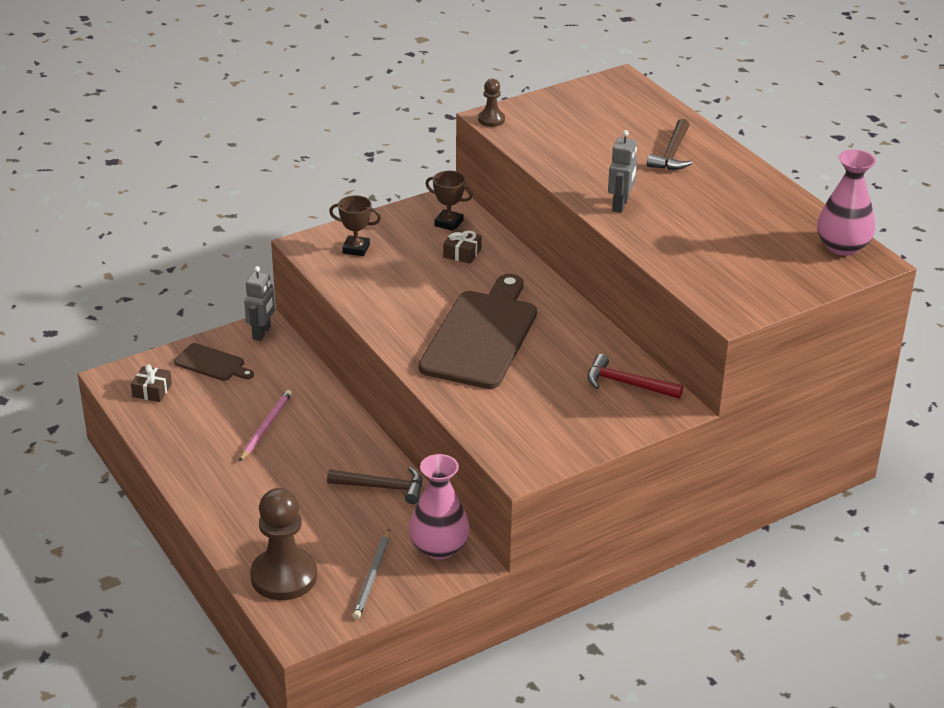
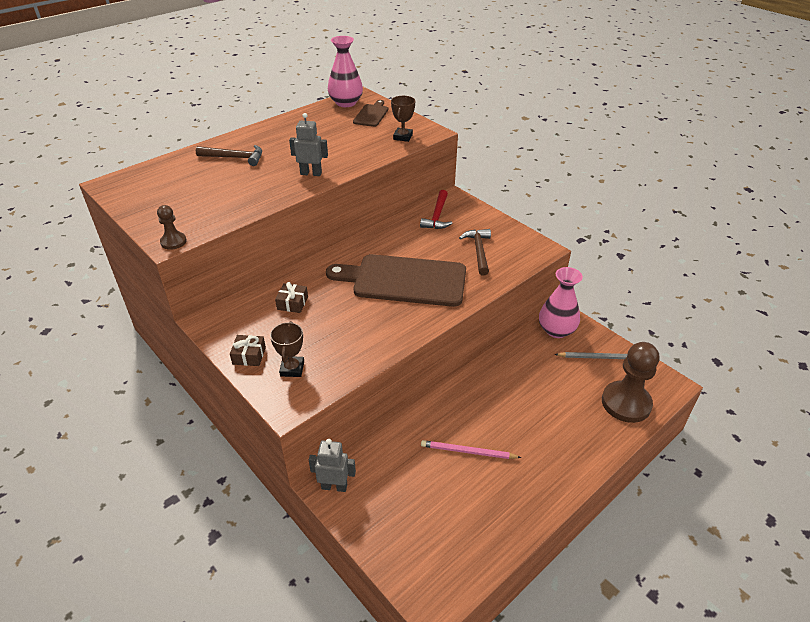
camera: 100 degrees left, 5 degrees up
(152, 390) = (443, 559): brown gift -> brown gift (249, 355)
(212, 363) = (389, 516): brown cutting board -> brown cutting board (371, 114)
(382, 487) = (511, 367): brown hammer -> brown hammer (478, 251)
(448, 223) = (246, 316): brown trophy -> brown trophy (403, 137)

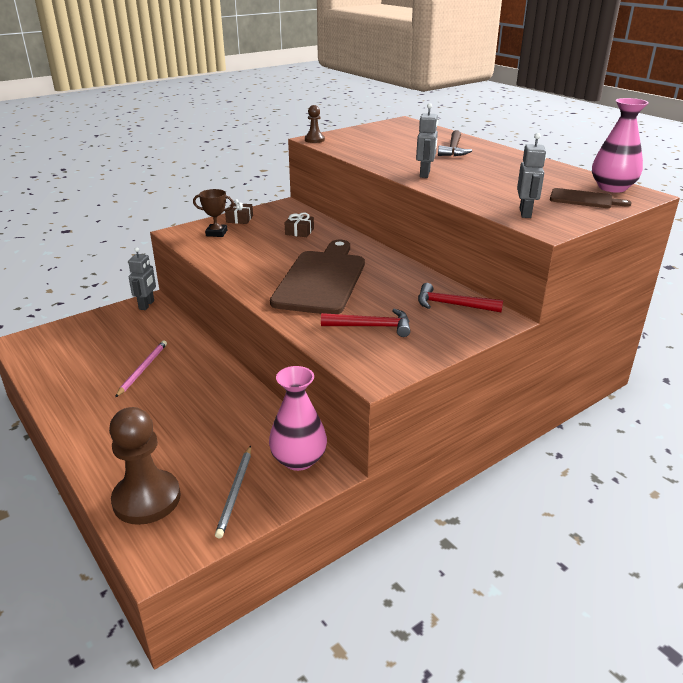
camera: 95 degrees right, 10 degrees down
(403, 137) = (525, 213): brown trophy -> grey robot
(478, 251) = (371, 326): brown hammer -> red hammer

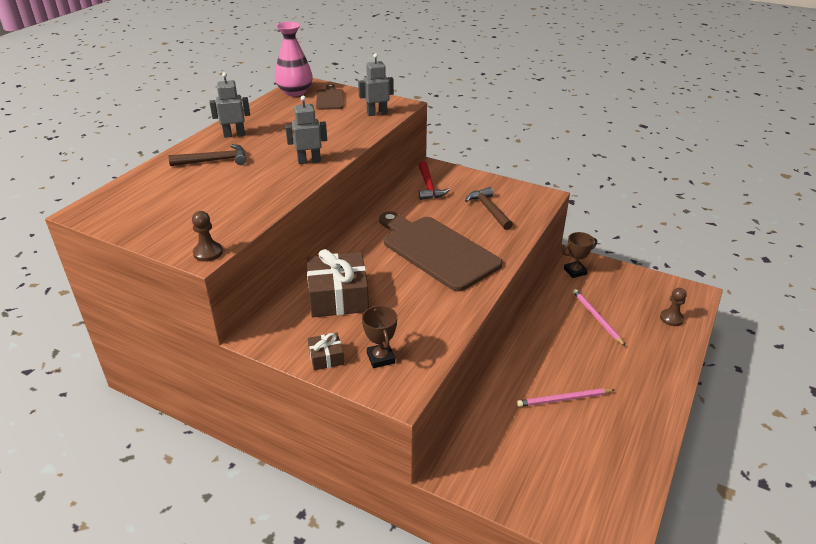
camera: 115 degrees left, 5 degrees up
(146, 499) = (671, 318): brown pawn -> brown pawn, size x0.49
(147, 305) = (457, 470): grey robot -> grey robot (234, 135)
(209, 437) = (596, 318): none -> pink pencil
(235, 492) = (626, 285): grey pencil -> none
(298, 459) = (575, 271): pink vase -> brown trophy
(299, 232) = (338, 296): brown gift -> brown gift, size x2.07
(321, 279) = (436, 250): brown cutting board -> brown cutting board turned 60 degrees clockwise
(371, 326) = (489, 210): red hammer -> brown hammer

